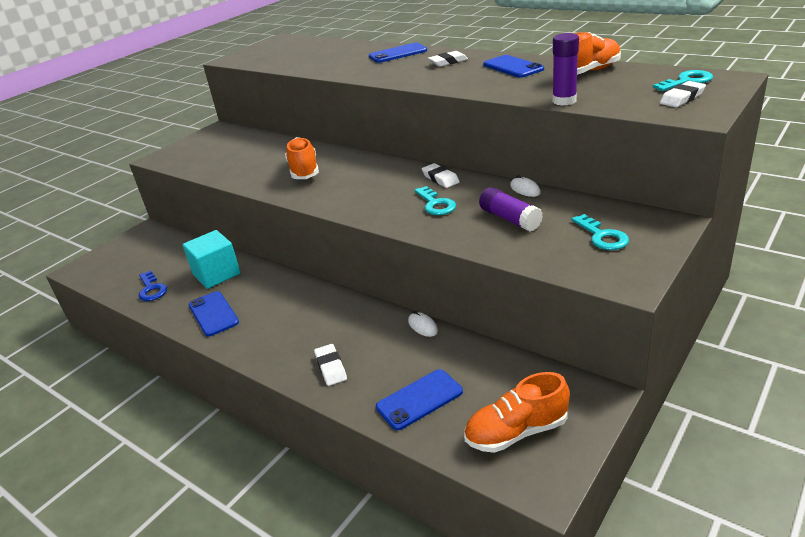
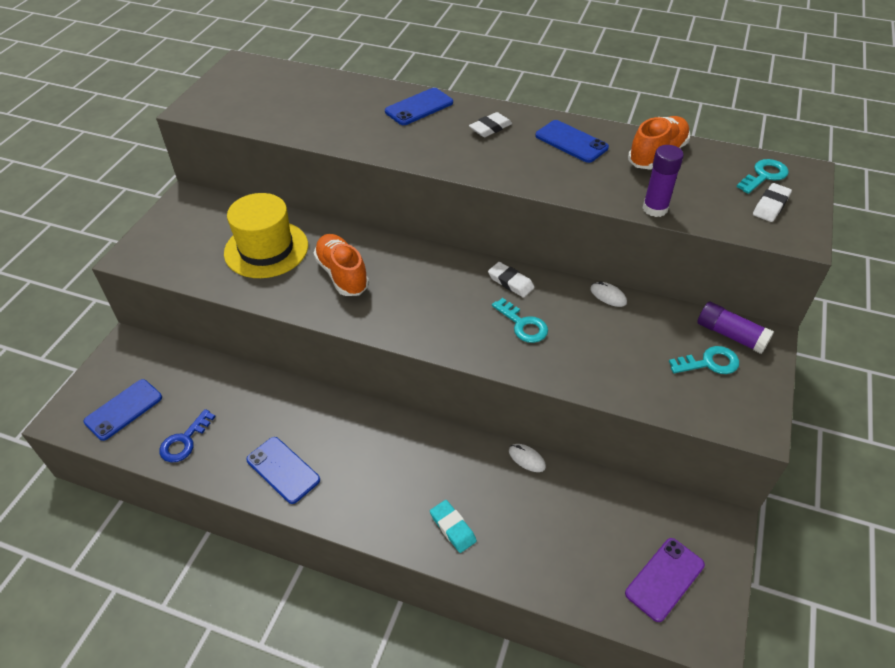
camera: 20 degrees left, 15 degrees up
(151, 289) = (184, 441): blue key -> blue key turned 75 degrees clockwise
(216, 274) = (258, 409): turquoise cube -> none
(256, 156) = (266, 249): none -> yellow hat
(331, 367) = (453, 528): white eraser -> turquoise eraser
(419, 399) = (560, 555): blue phone -> blue phone (123, 409)
(510, 219) = (610, 343): purple glue stick -> purple glue stick (730, 335)
(516, 432) = (664, 579): orange shoe -> purple phone
(602, 236) = (709, 363): turquoise key -> turquoise key turned 60 degrees counterclockwise

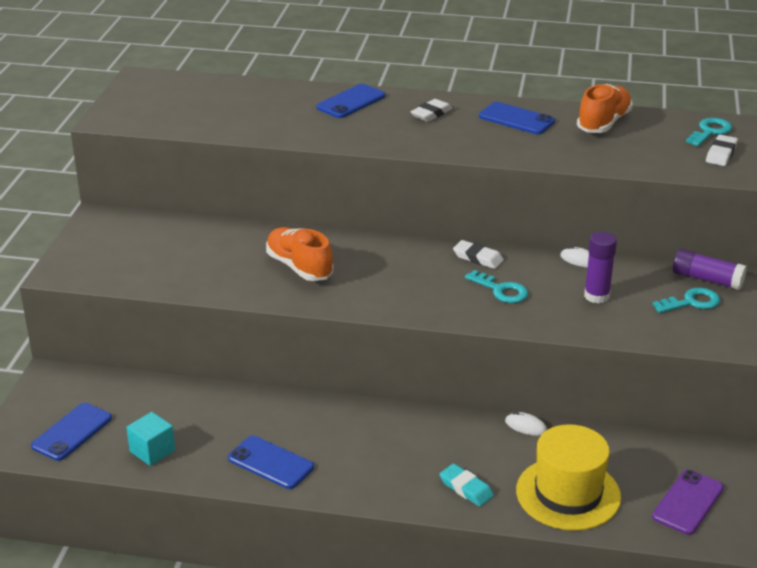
camera: 10 degrees left, 15 degrees down
(184, 441) = (152, 451): blue key -> turquoise cube
(266, 249) = (208, 253): yellow hat -> yellow hat (568, 493)
(655, 209) = (613, 165): purple glue stick -> purple glue stick (596, 296)

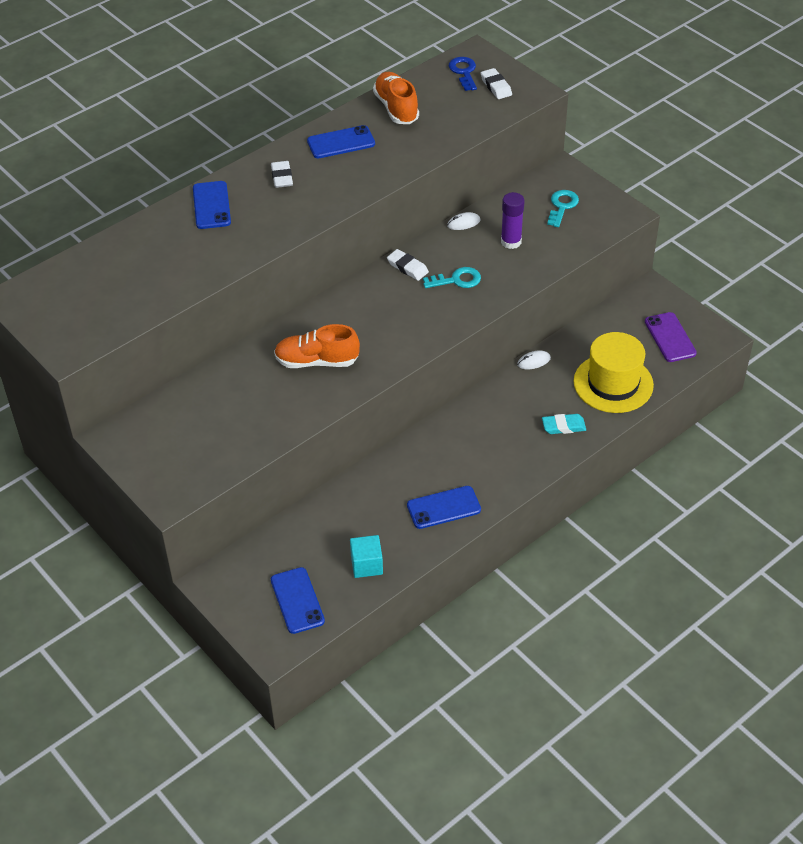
camera: 50 degrees left, 15 degrees up
(478, 258) = (407, 267): white eraser -> white eraser turned 60 degrees clockwise
(707, 279) = (546, 183): purple glue stick -> none
(710, 132) = (464, 72): turquoise key -> blue key

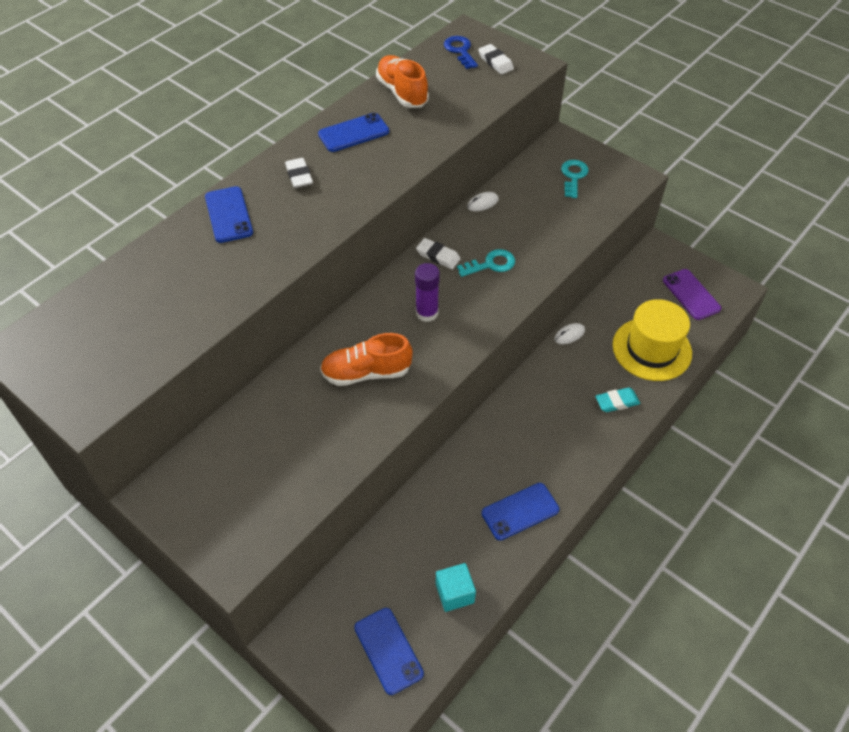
camera: 10 degrees left, 5 degrees up
(511, 242) = (534, 218): purple glue stick -> purple glue stick (427, 313)

